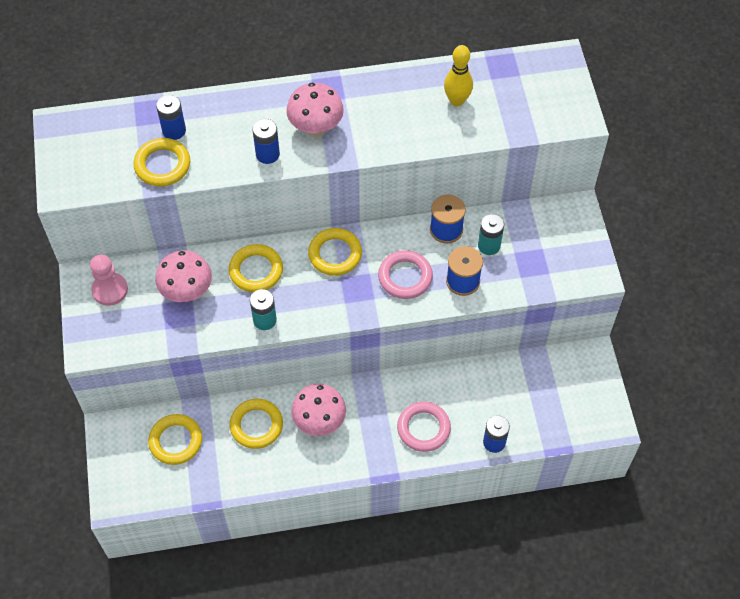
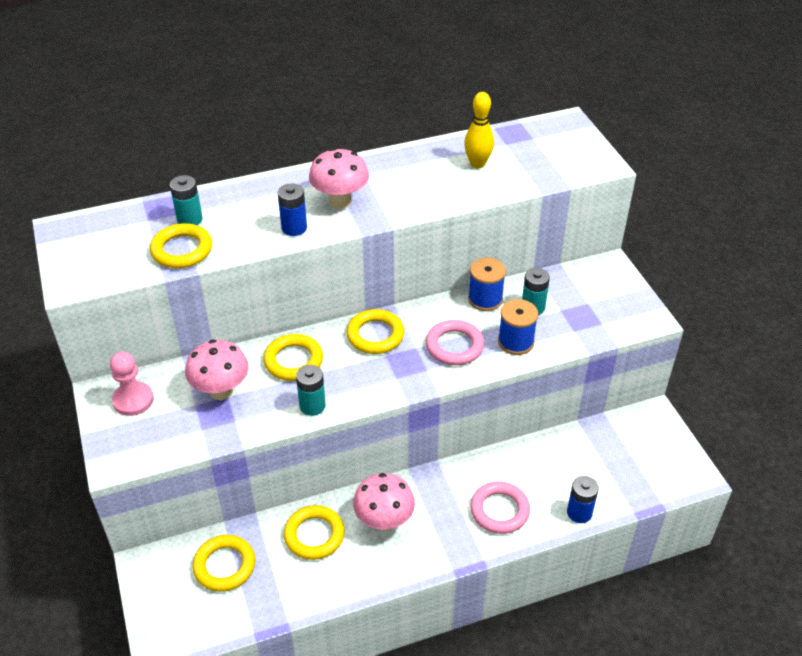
camera: 10 degrees left, 15 degrees down
(174, 130) = (190, 219): blue battery -> turquoise battery

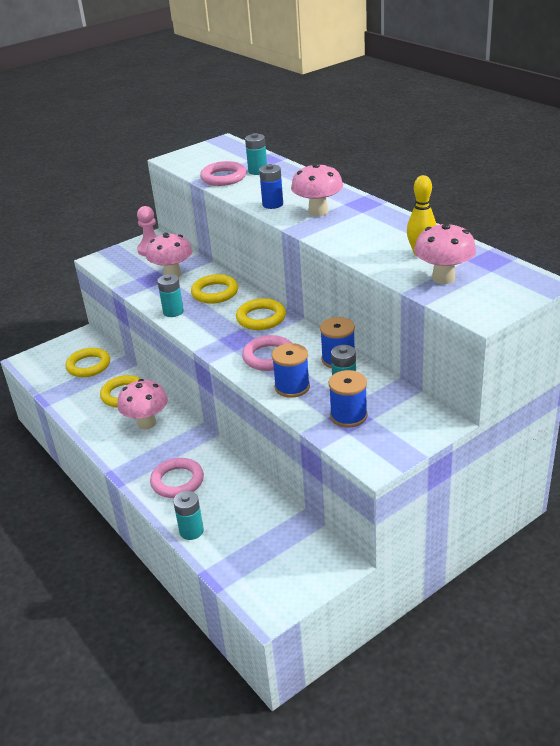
camera: 75 degrees right, 10 degrees down
(182, 250) = (223, 177): yellow ring -> pink ring
(531, 165) = (443, 278): none -> pink mushroom
(578, 316) = (348, 416): none -> blue spool
(579, 513) = (191, 531): blue battery -> turquoise battery

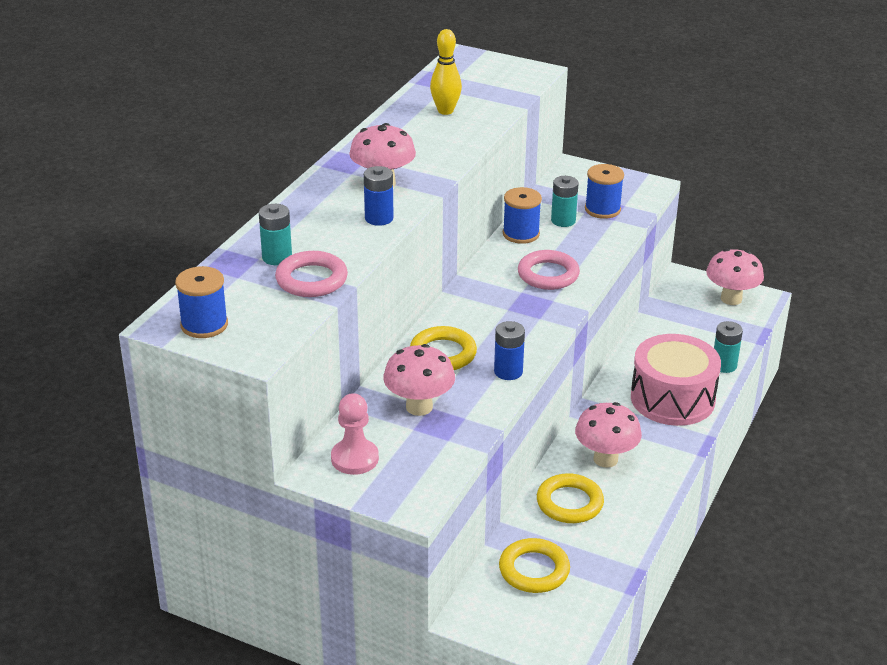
camera: 120 degrees left, 0 degrees up
(173, 312) = (508, 371): turquoise battery -> blue battery
(177, 481) = (672, 398): pink ring -> pink drum
(261, 318) = (478, 301): yellow ring -> none
(292, 387) = (586, 248): blue spool -> blue spool (204, 325)
(443, 278) = (487, 94): pink mushroom -> pink mushroom (731, 299)

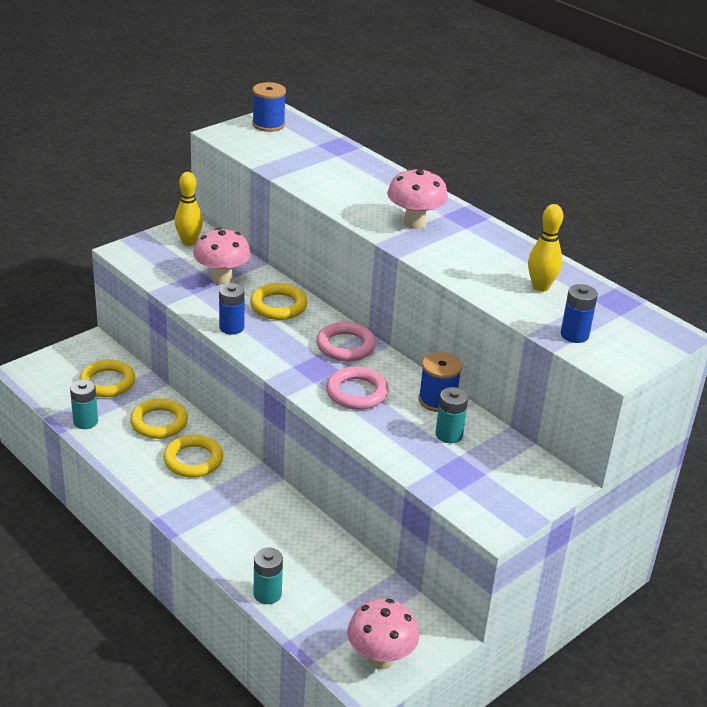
camera: 110 degrees right, 0 degrees up
(277, 257) = (332, 161): turquoise battery -> turquoise battery (85, 421)
(311, 279) = (292, 166): pink ring -> pink ring (345, 346)
(354, 458) = (189, 242): pink pawn -> yellow bowling pin
(379, 218) = (359, 208): blue battery -> blue battery (574, 335)
(602, 209) = (458, 469): blue spool -> none
(605, 459) = (193, 460): pink mushroom -> yellow ring
(672, 398) = (242, 534): pink drum -> none

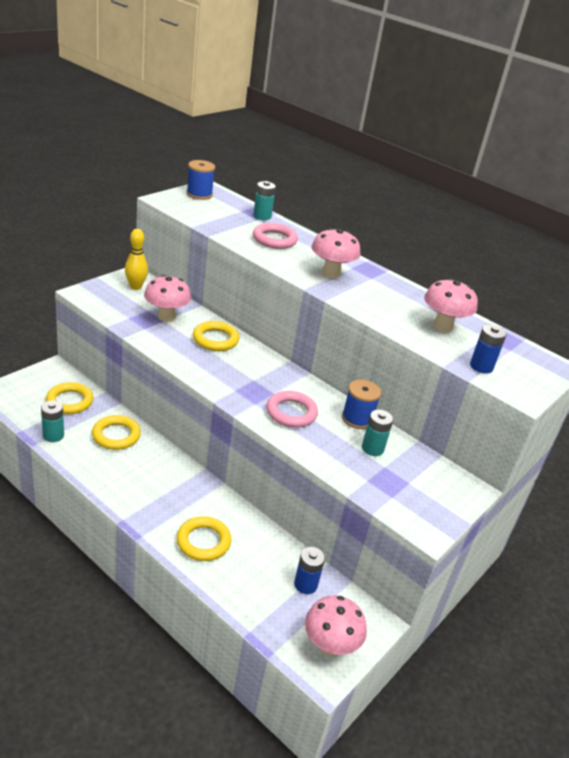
camera: 10 degrees left, 0 degrees up
(193, 460) = (148, 468): yellow ring -> yellow ring (203, 542)
(231, 327) = (180, 357): blue battery -> blue battery (305, 584)
(267, 594) = (225, 589): turquoise battery -> turquoise battery (262, 216)
(345, 346) = (275, 373): pink ring -> pink ring (274, 239)
(540, 287) = (443, 326): yellow bowling pin -> pink mushroom

